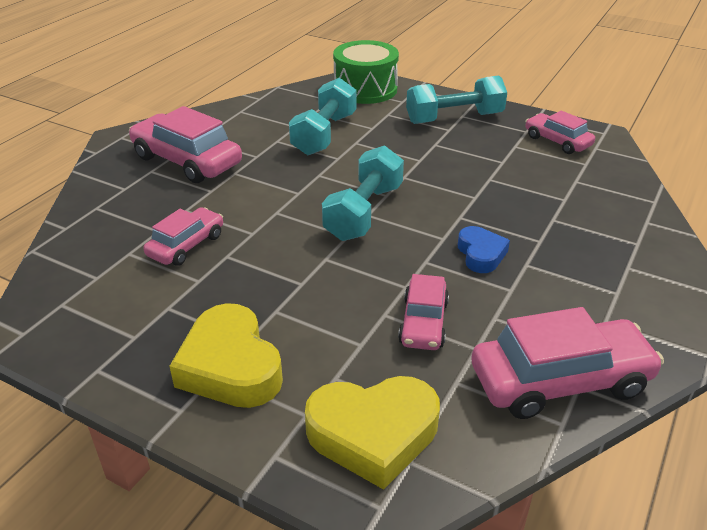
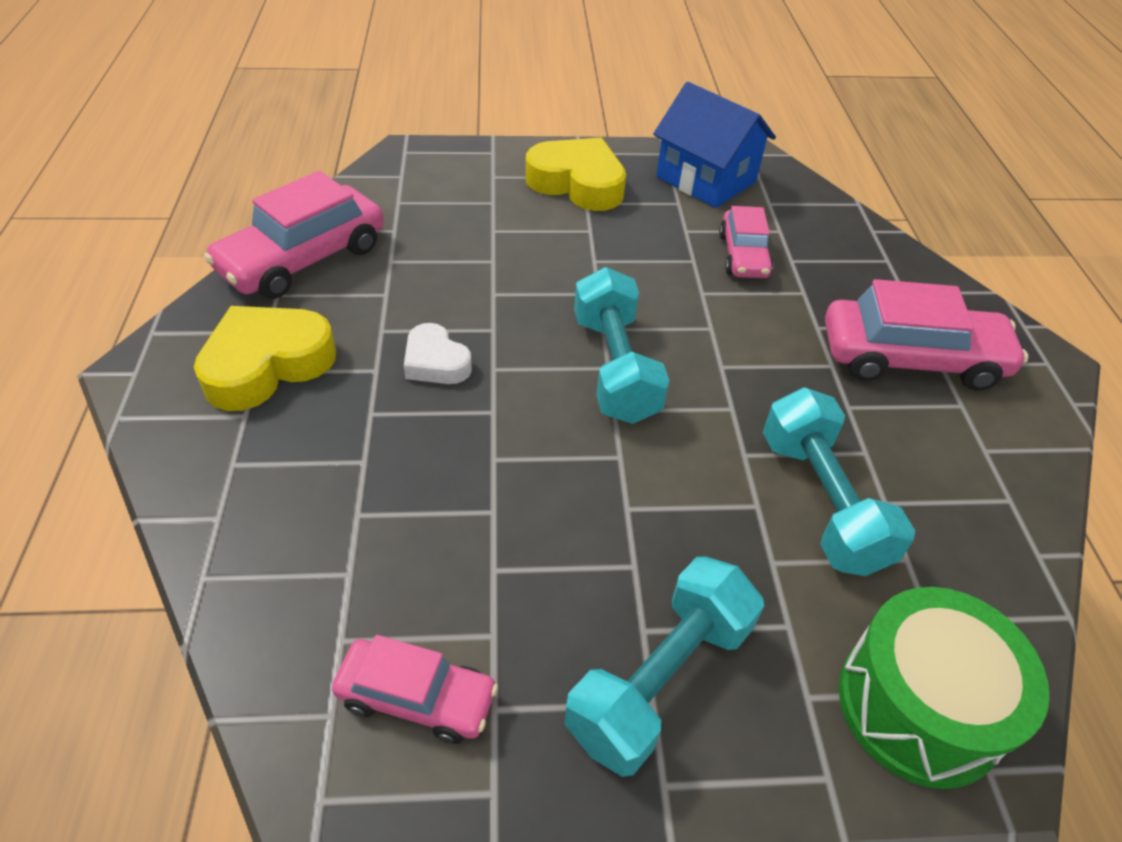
camera: 145 degrees right, 10 degrees up
(109, 321) = (706, 179): none -> blue house
(373, 434) = (436, 180): yellow heart -> yellow heart (267, 365)
(423, 322) = (451, 265): pink car -> none
(481, 254) = (435, 362): blue heart -> white heart

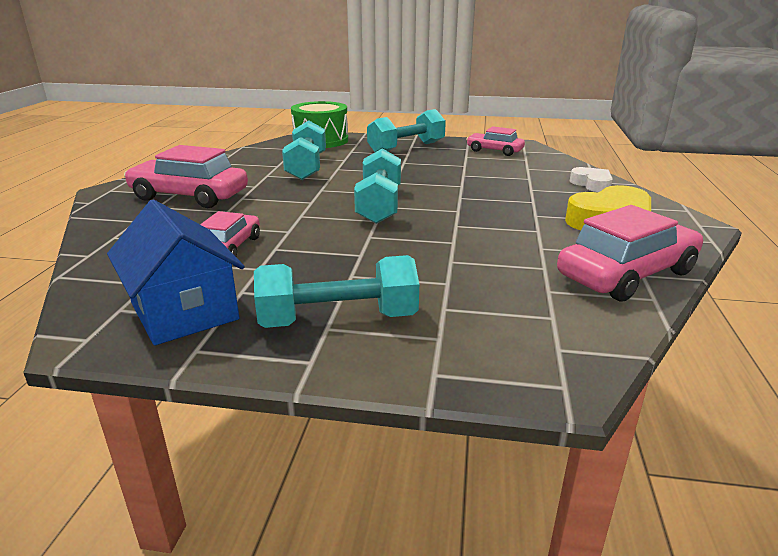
camera: 165 degrees left, 20 degrees down
(435, 362) = (496, 215): white heart -> white heart (592, 184)
(577, 183) = (338, 319): yellow heart -> turquoise dumbbell

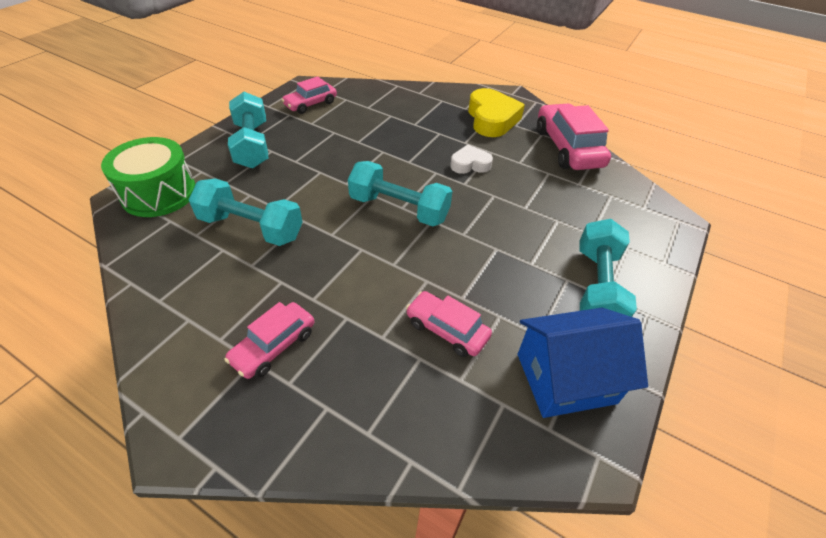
camera: 70 degrees left, 20 degrees up
(189, 196) = (274, 346): pink car -> pink car, size x0.59
(592, 184) = (423, 97): white heart -> white heart (470, 164)

